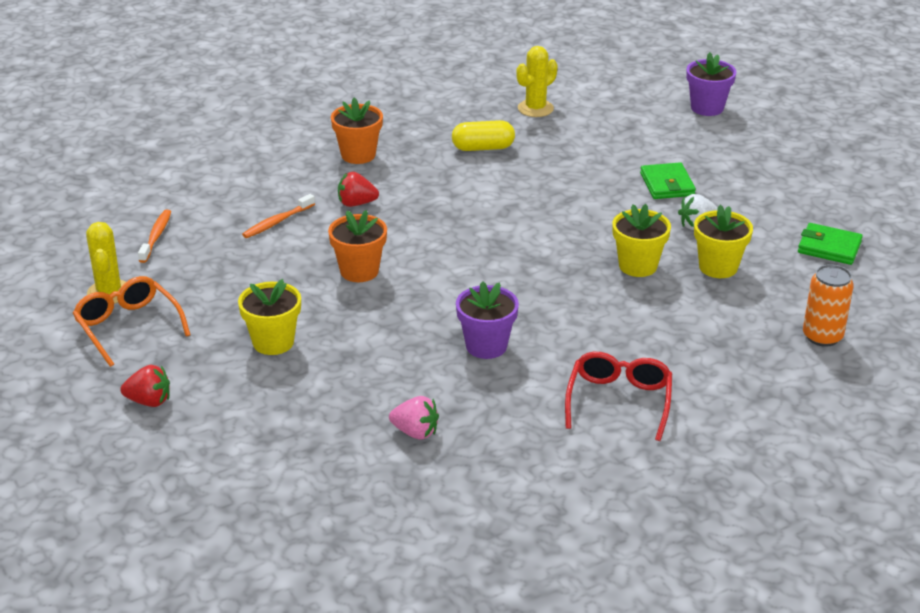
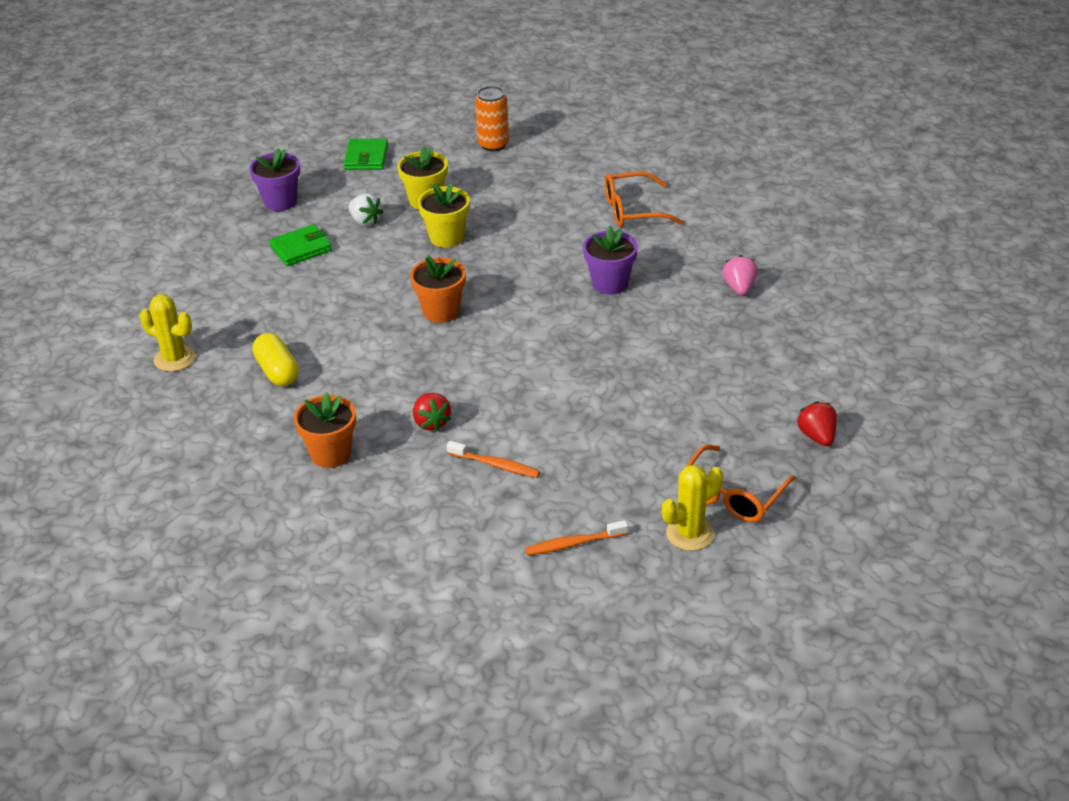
camera: 110 degrees left, 5 degrees up
(273, 342) = (687, 396): yellow flower pot -> none
(359, 271) = (548, 382): orange flower pot -> orange flower pot (441, 311)
(619, 401) = (633, 210): red glasses -> orange glasses
(707, 108) = (136, 254): purple flower pot -> purple flower pot (280, 202)

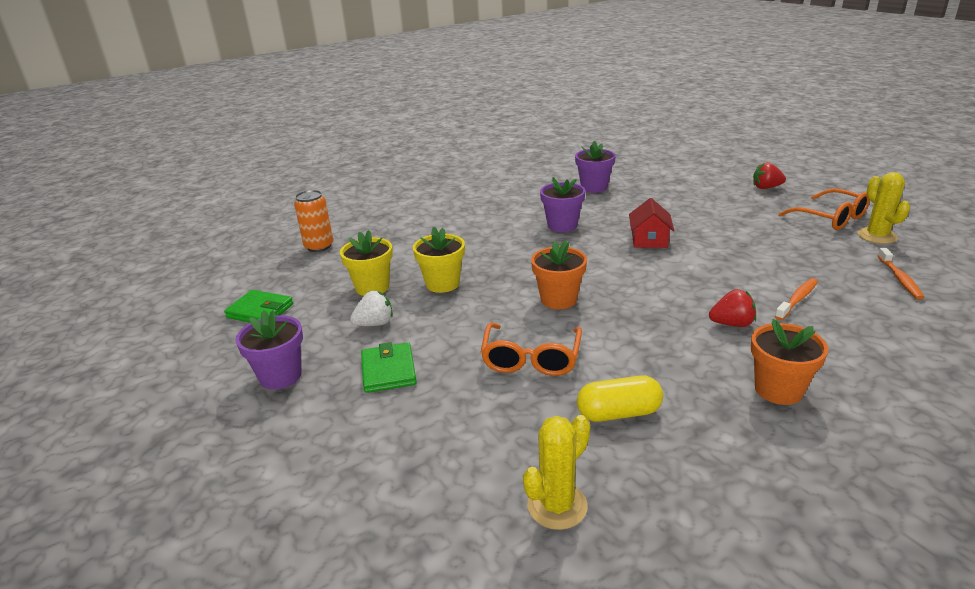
camera: 70 degrees left, 10 degrees down
(598, 351) = (649, 240): none -> red house
(633, 210) = (472, 207): orange glasses -> orange glasses (531, 359)
(739, 288) = (594, 187): pink strawberry -> purple flower pot

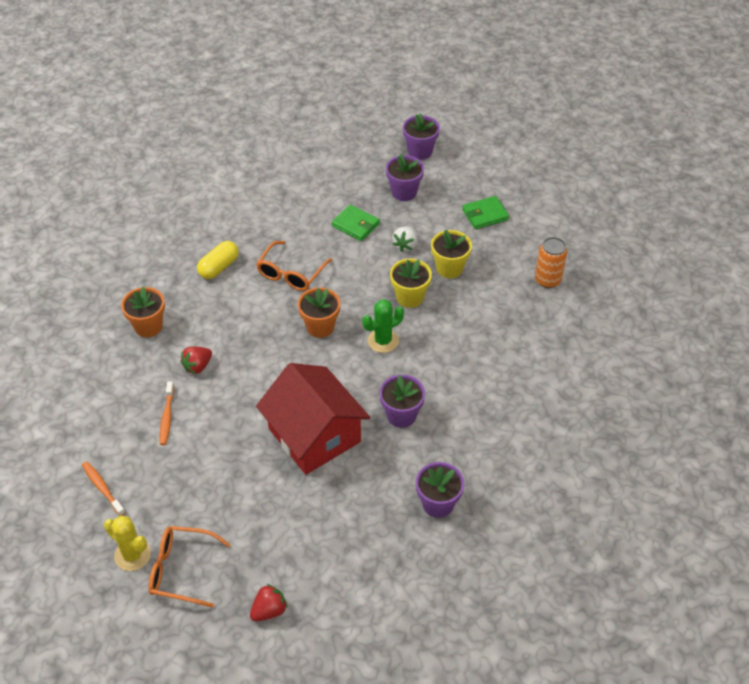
camera: 135 degrees right, 20 degrees up
(171, 416) = (420, 151): none -> purple flower pot
(513, 267) = (383, 341): none -> green cactus
(531, 359) = (291, 273): orange glasses -> orange glasses turned 120 degrees counterclockwise
(557, 506) = (211, 213): yellow cactus -> none
(649, 240) = (314, 435): red house -> red house, size x2.11

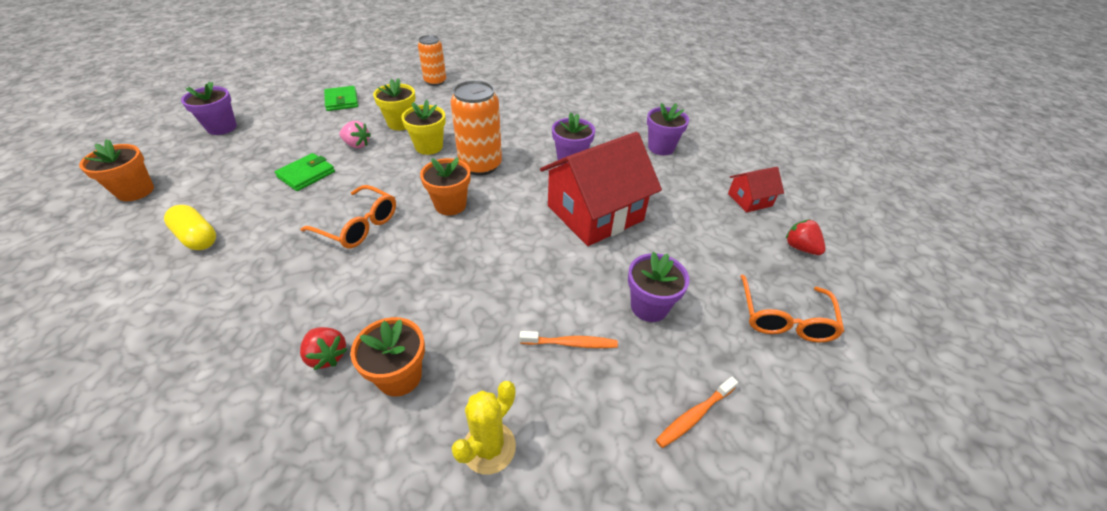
camera: 90 degrees left, 5 degrees down
(132, 555) = (783, 369): yellow cactus -> yellow cactus (489, 447)
(197, 366) = (488, 313): red strawberry -> red strawberry (327, 356)
(219, 267) = (313, 294): yellow capsule -> yellow capsule (197, 237)
(325, 140) = (135, 191): none -> orange flower pot
(344, 580) = (749, 200): none -> red house
(383, 341) = (480, 165): green cactus -> orange can
(404, 192) = (277, 141): purple flower pot -> purple flower pot (649, 307)
(405, 245) = (357, 145): white strawberry -> pink strawberry

